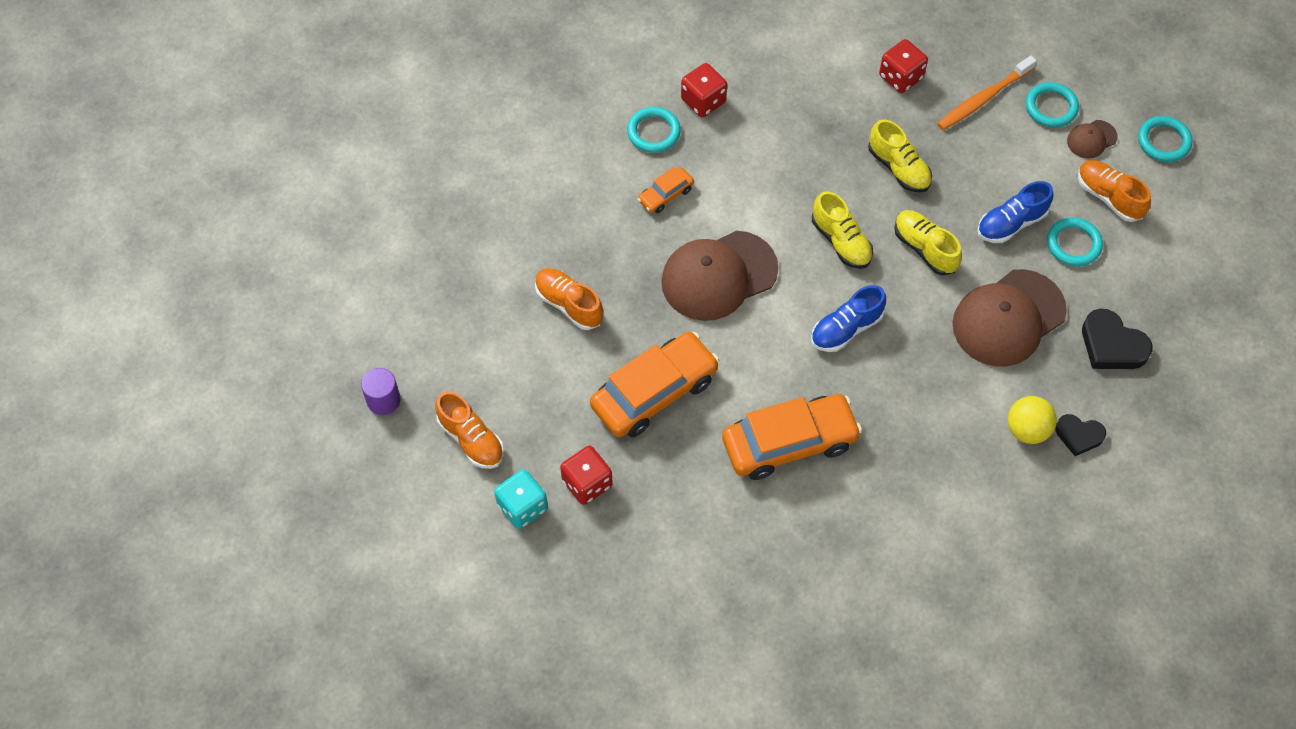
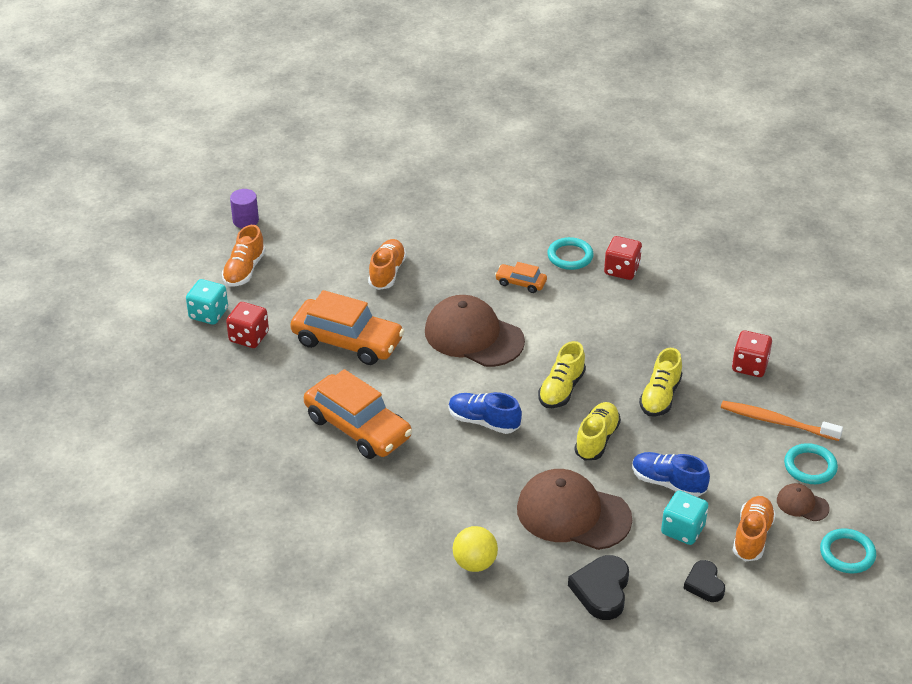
camera: 60 degrees right, 20 degrees down
(1073, 244) = (683, 530): turquoise ring -> turquoise dice
(1078, 436) = (494, 599): black heart -> black heart (704, 584)

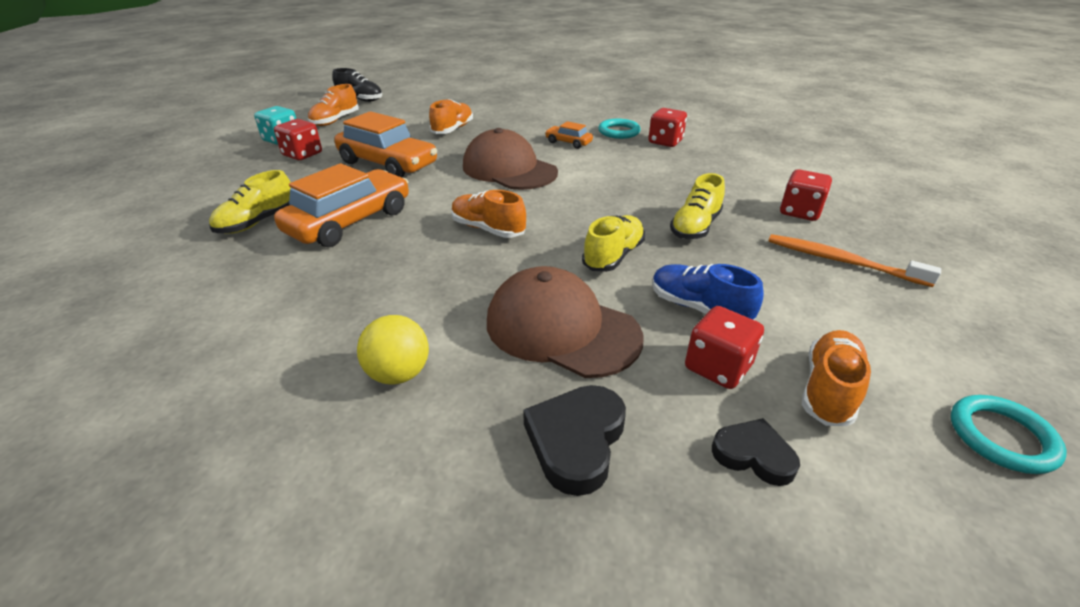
camera: 10 degrees right, 5 degrees down
(245, 220) = (360, 99): purple cylinder -> black shoe
(357, 427) = (350, 221): orange car -> orange car turned 105 degrees counterclockwise
(484, 421) = (488, 229): blue shoe -> orange shoe
(561, 389) = (584, 212): yellow shoe -> yellow shoe (258, 222)
(683, 530) = (717, 367): turquoise dice -> red dice
(704, 584) = (753, 455): black heart -> black heart turned 120 degrees clockwise
(802, 504) = (900, 355): brown cap -> none
(810, 466) = (899, 311): turquoise ring -> none

